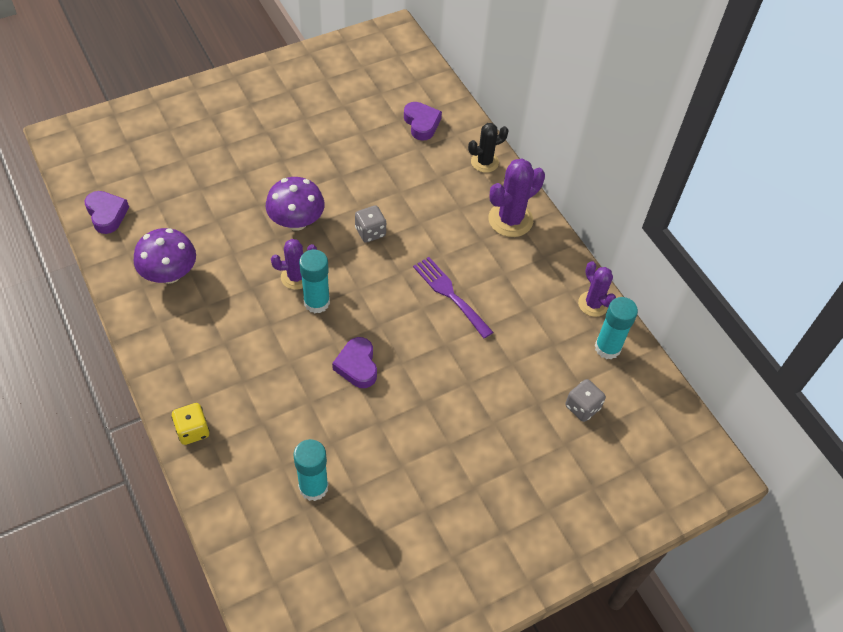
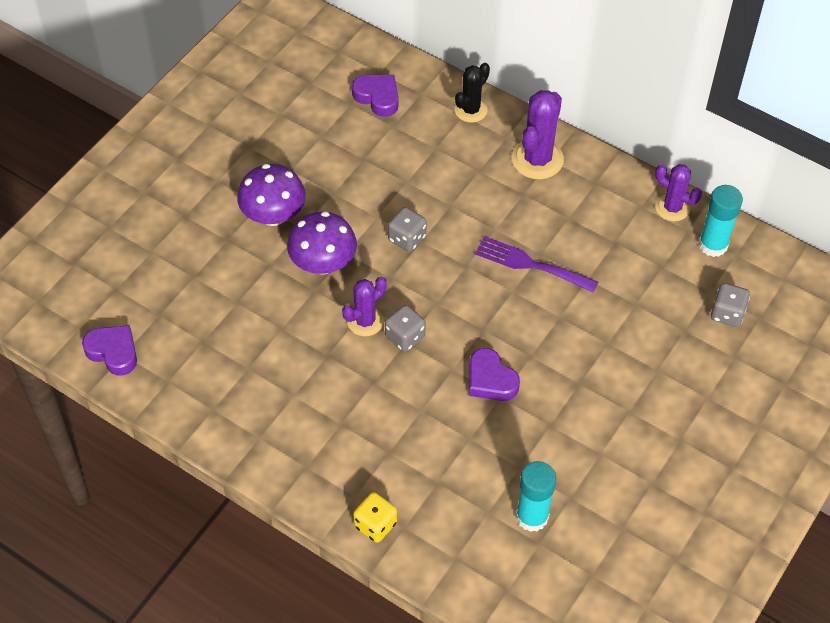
camera: 25 degrees left, 0 degrees up
(169, 274) = (231, 382): purple mushroom -> purple mushroom (273, 215)
(316, 302) = (405, 337): turquoise glue stick -> grey dice

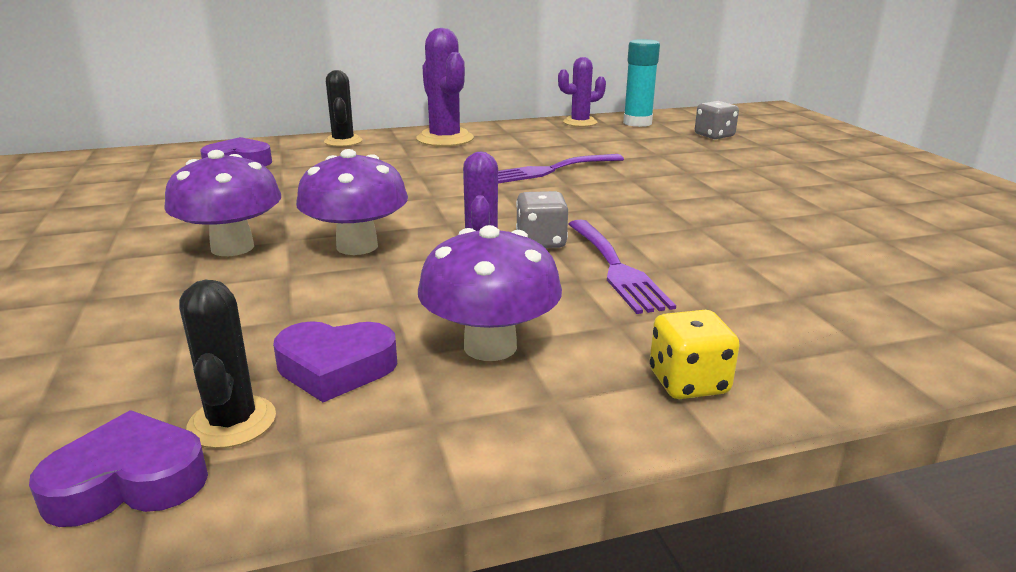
camera: 50 degrees left, 30 degrees down
(160, 350) = (232, 422): none -> black cactus
(278, 389) = (490, 346): none -> purple mushroom
(375, 525) = (842, 366): yellow dice -> yellow dice (688, 383)
(402, 390) = (616, 268): none -> purple fork
(407, 238) = (417, 201): grey dice -> none
(490, 380) = (667, 224): purple heart -> purple heart (336, 368)
(532, 516) = (902, 264): turquoise glue stick -> none

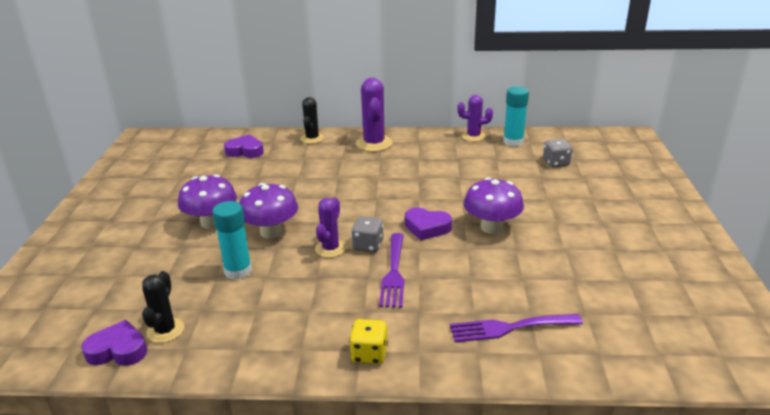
camera: 20 degrees right, 5 degrees up
(332, 304) = (238, 271): none -> turquoise glue stick
(336, 368) = (219, 310): purple heart -> purple heart (427, 228)
(490, 346) = (293, 312): purple mushroom -> purple mushroom (491, 227)
(549, 170) = (417, 183): purple fork -> purple fork (509, 328)

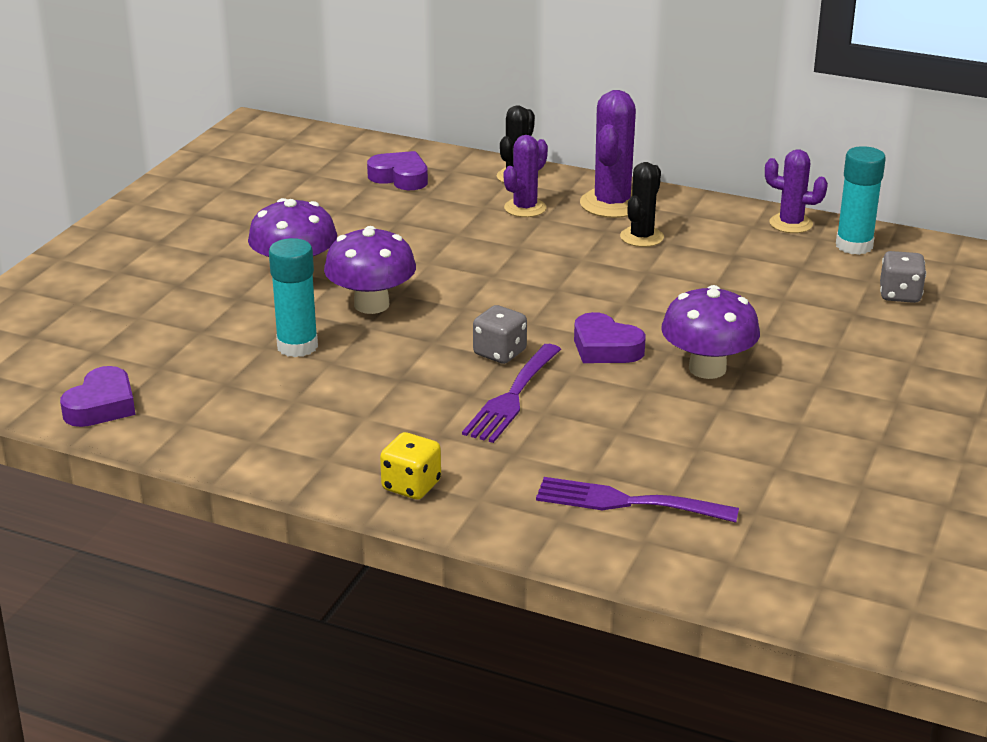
camera: 20 degrees right, 0 degrees up
(118, 350) = (101, 406): purple heart -> purple heart turned 90 degrees clockwise
(165, 330) = (168, 397): black cactus -> black cactus (641, 237)
(330, 248) = (442, 345): purple cactus -> purple cactus (525, 208)

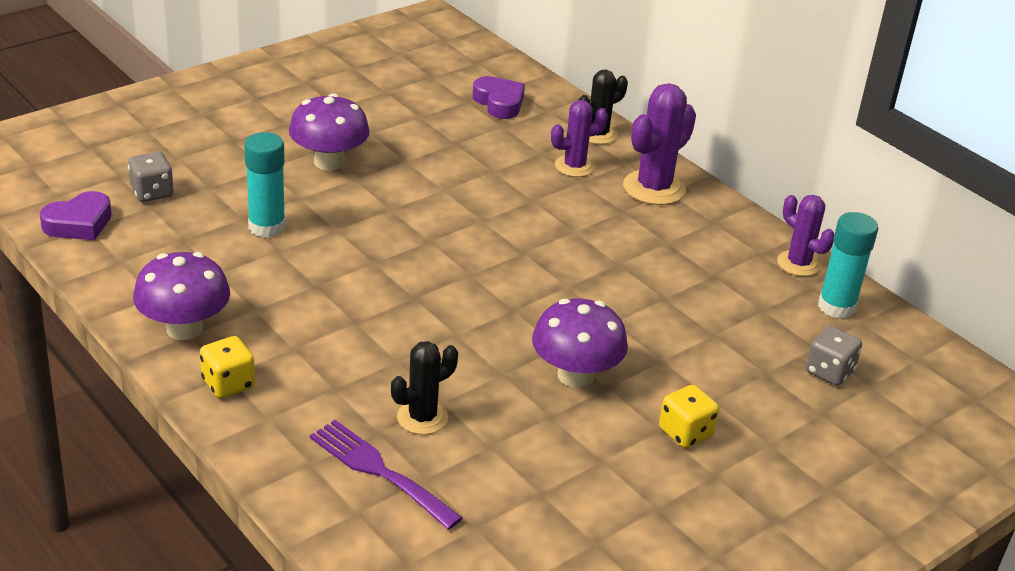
camera: 25 degrees right, 5 degrees up
(371, 305) = (360, 211): purple mushroom -> purple mushroom (184, 328)
(500, 353) = (416, 293): grey dice -> grey dice (152, 192)
(512, 397) = (385, 337): purple fork -> none
(605, 348) = (508, 322): purple heart -> none
(641, 237) = (647, 229): black cactus -> black cactus (422, 418)
(841, 379) = (685, 433): none -> yellow dice

